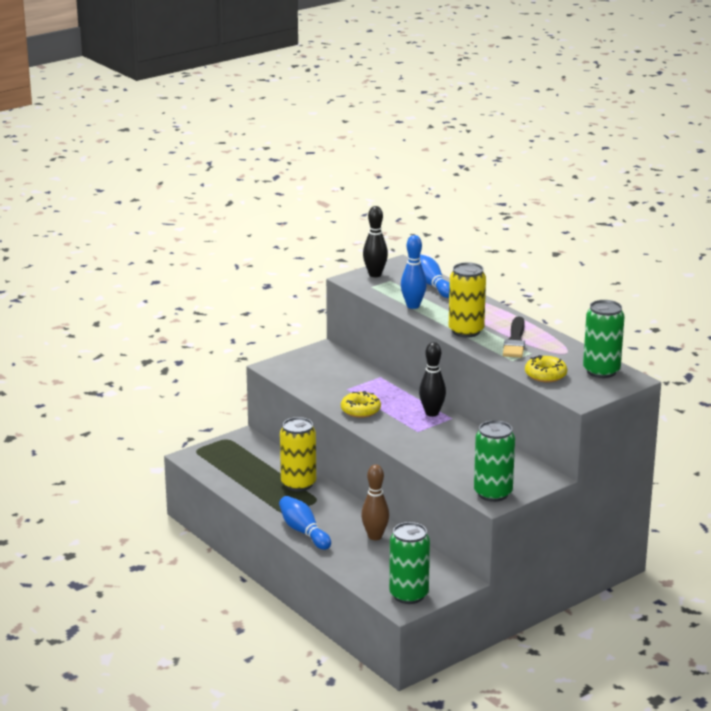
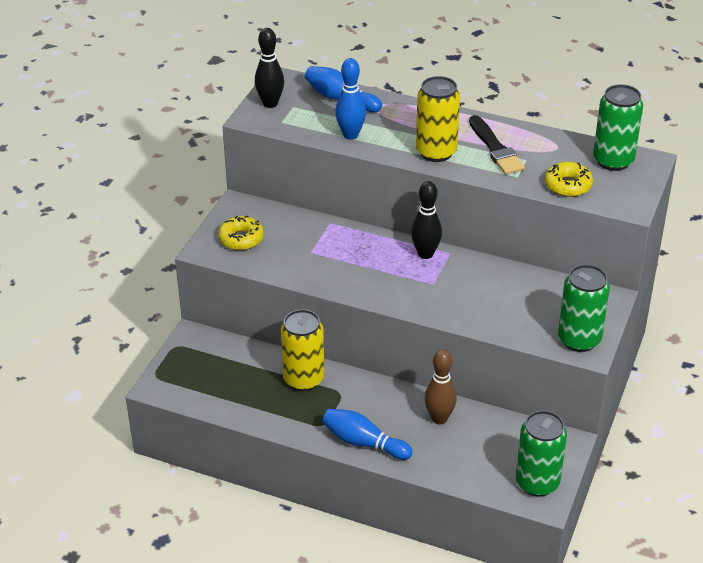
camera: 30 degrees left, 15 degrees up
(360, 410) = (352, 277): yellow donut -> yellow donut (241, 239)

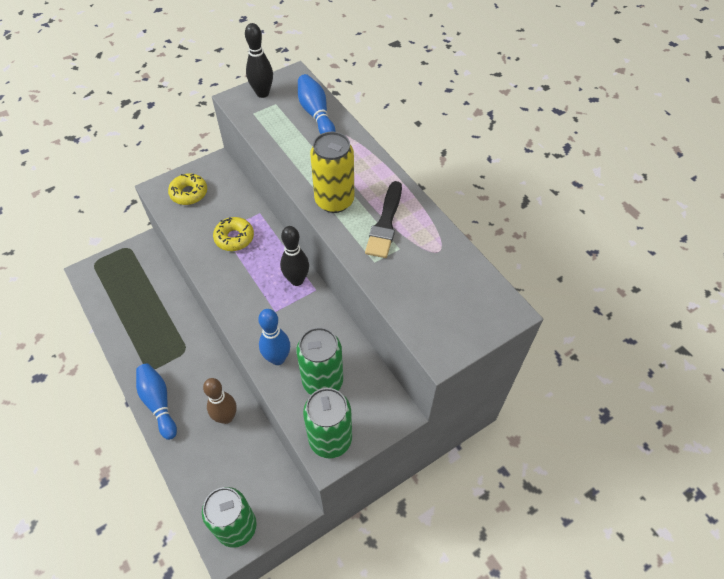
camera: 35 degrees right, 15 degrees up
(303, 379) = (174, 323): yellow can -> none
(350, 135) = (288, 150): blue bowling pin -> blue bowling pin (277, 358)
(568, 185) = (407, 296): yellow donut -> yellow donut (234, 238)
(613, 161) = (474, 292): green can -> green can (322, 381)

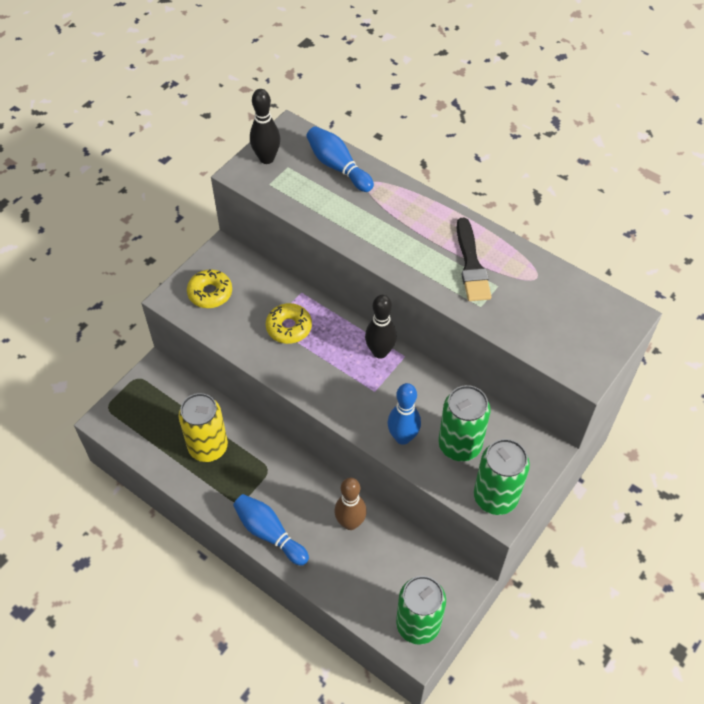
camera: 20 degrees left, 0 degrees up
(334, 201) = (408, 256): yellow can -> yellow can (208, 447)

